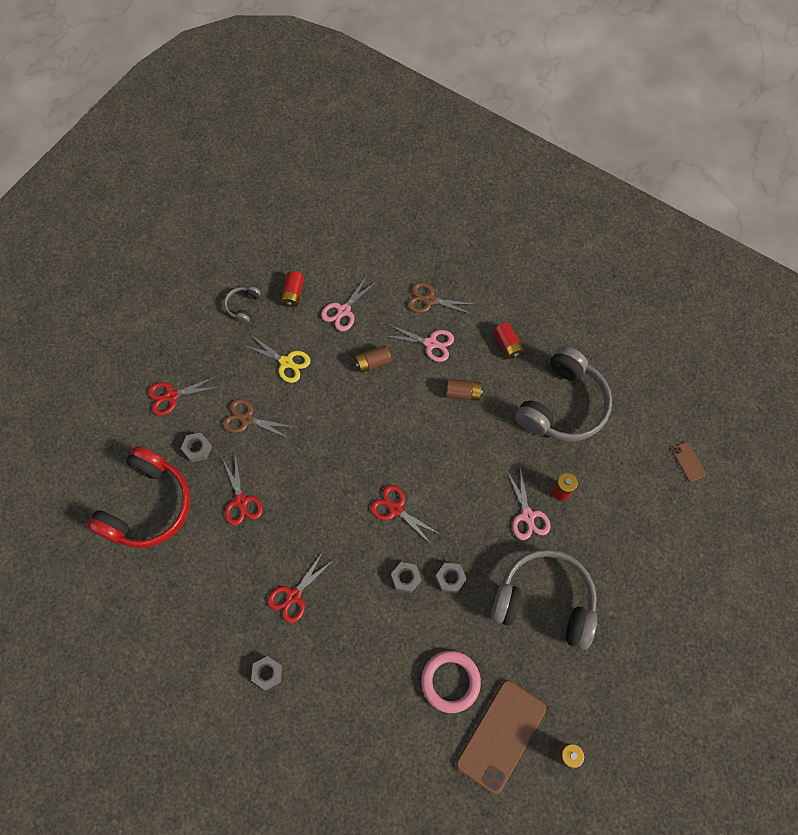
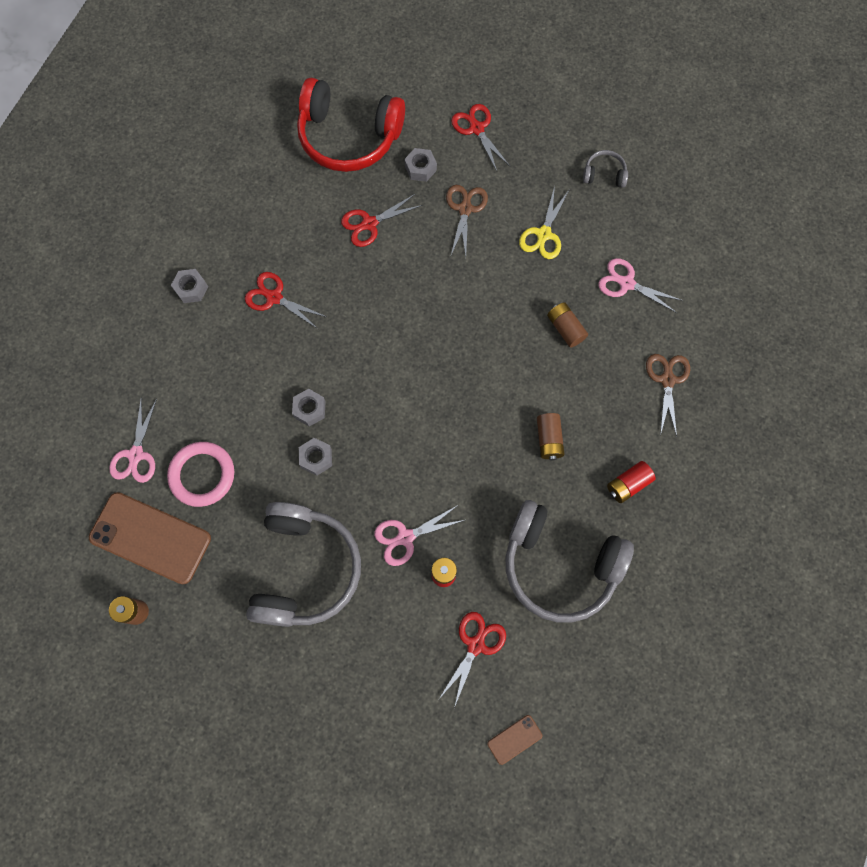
camera: 80 degrees right, 5 degrees up
(293, 294) = (634, 223): red battery -> none
(396, 509) = (388, 385): red scissors -> red scissors (475, 645)
(430, 343) = (607, 391): pink scissors -> pink scissors (136, 454)

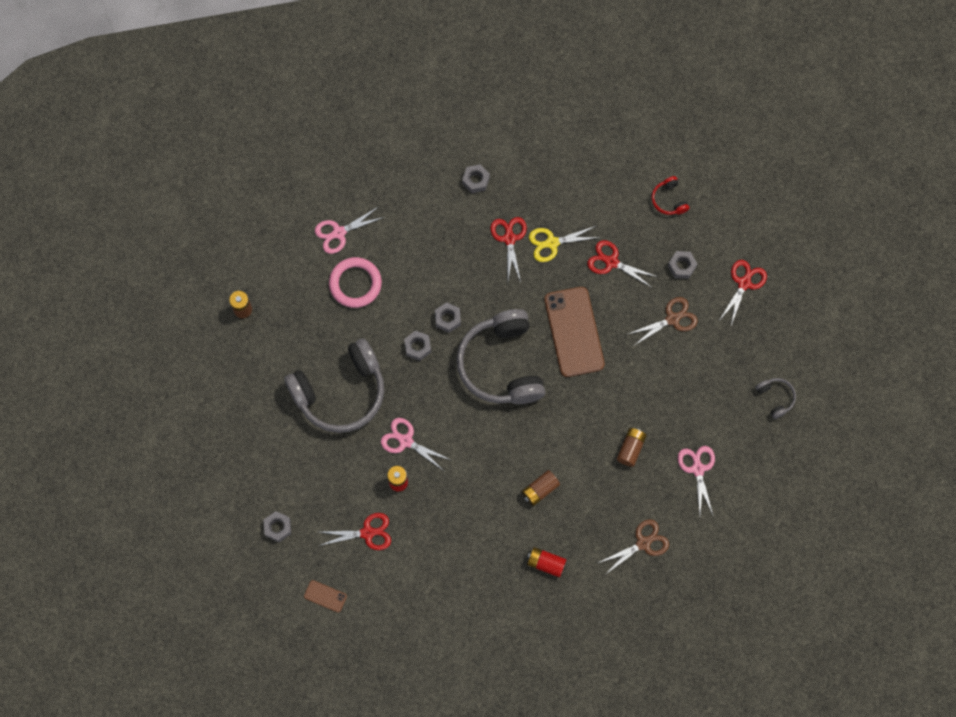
camera: 55 degrees right, 0 degrees up
(150, 538) = (293, 282): brown phone -> brown phone (574, 332)
(349, 137) = (669, 200): red headphones -> red headphones, size x0.42
(403, 740) = (278, 527): none -> grey nut
(544, 234) = (693, 386): yellow scissors -> yellow scissors (552, 243)
(559, 565) = (457, 553): grey headphones -> grey headphones (502, 364)

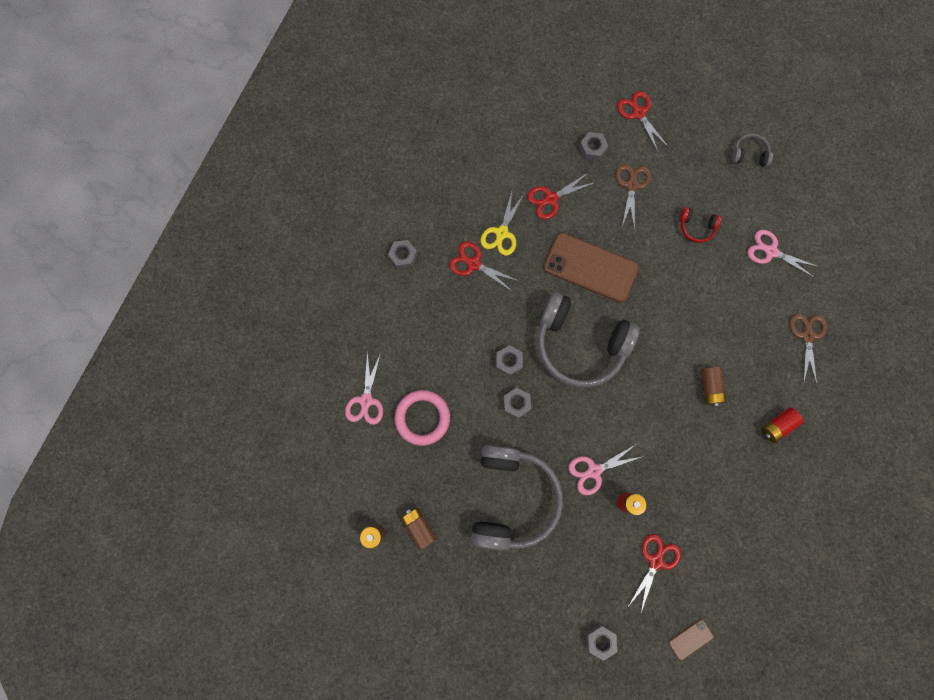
camera: 55 degrees left, 5 degrees up
(630, 449) = (720, 291): brown battery -> brown battery (419, 527)
(669, 200) = (529, 120): red headphones -> red headphones (696, 227)

